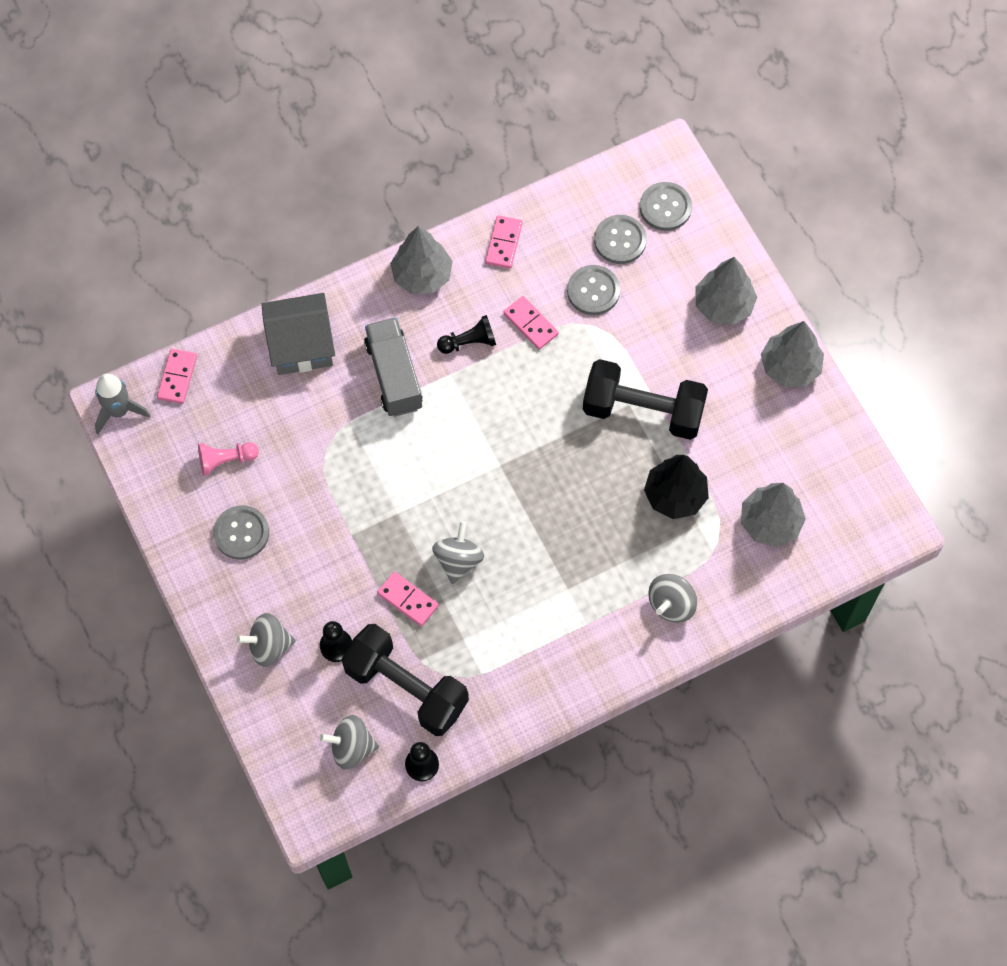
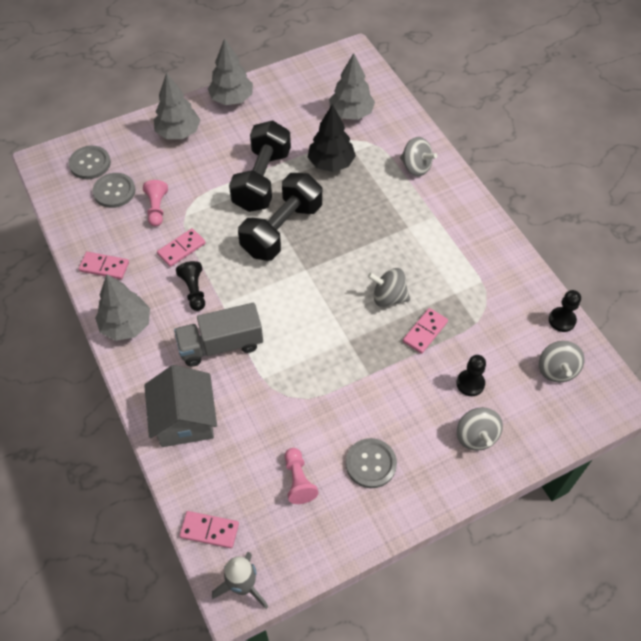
camera: 90 degrees left, 10 degrees down
(406, 688) = (500, 332): black dumbbell -> black dumbbell (282, 230)
(593, 291) = (157, 208): grey button -> pink pawn

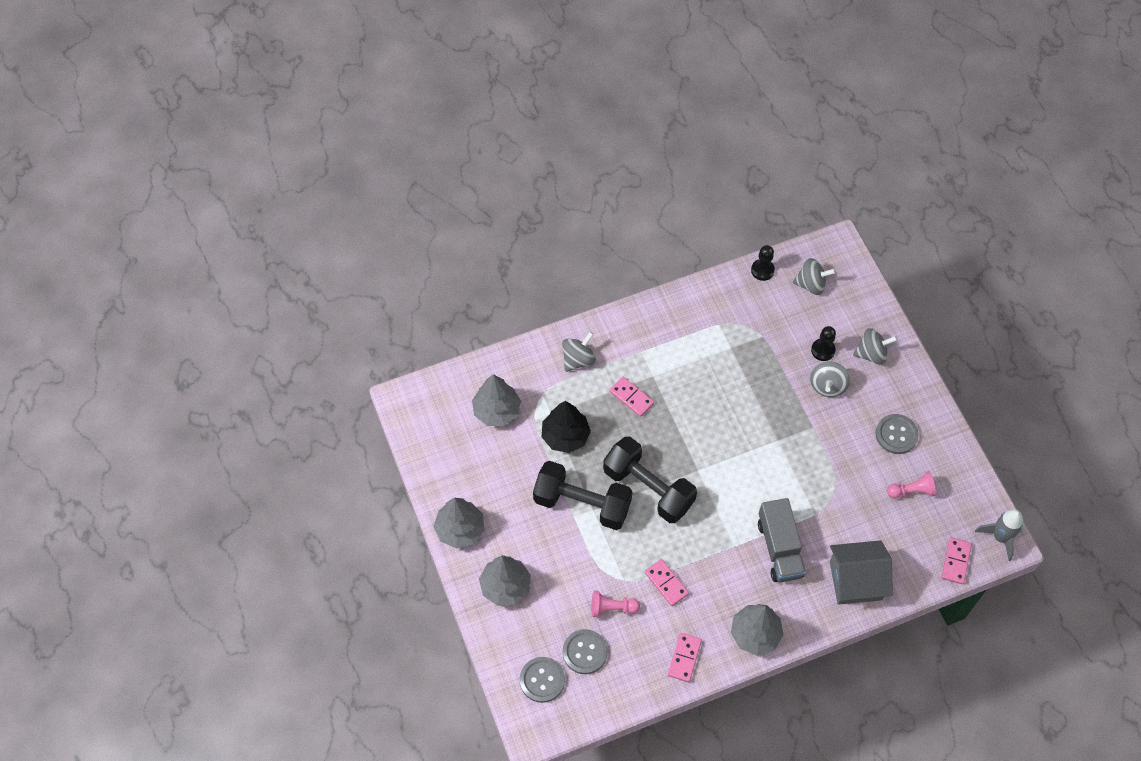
camera: 85 degrees left, 5 degrees up
(194, 290) = (717, 571): black pawn -> none
(388, 297) = (732, 402): grey spinning top -> grey spinning top (827, 386)
(425, 332) = (770, 377): pink domino -> pink domino (631, 397)

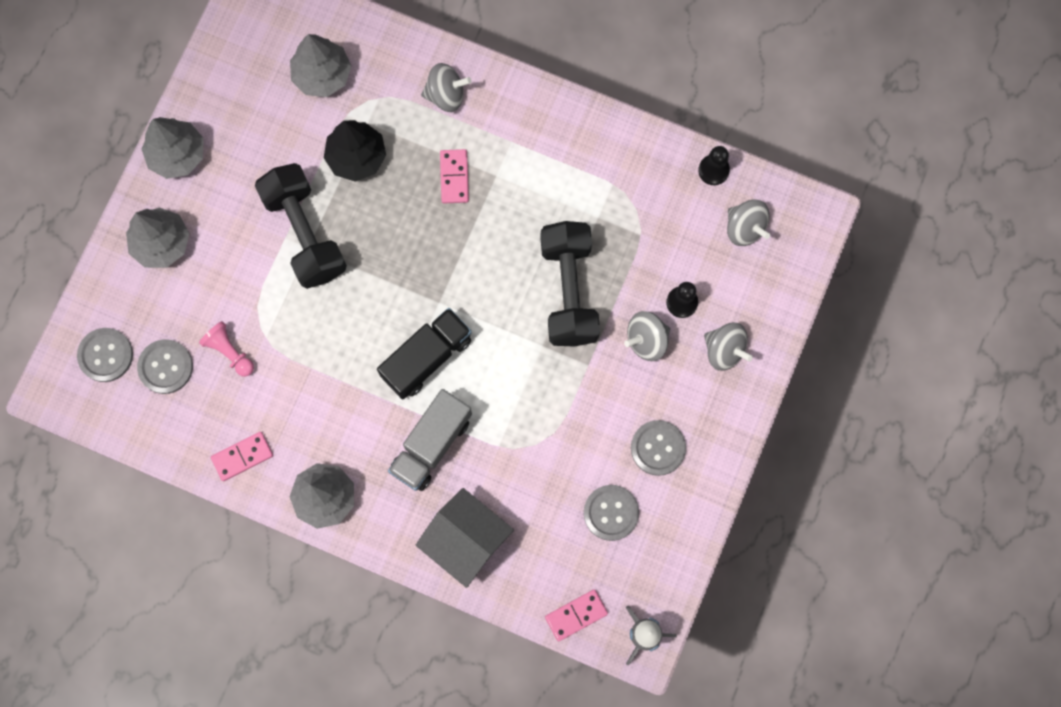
camera: 45 degrees right, 15 degrees up
(648, 488) = (377, 276): black dumbbell -> black dumbbell (569, 291)
(666, 583) = (298, 376): pink domino -> none
(724, 505) = (426, 358): none -> black truck
(911, 491) = (611, 513): pink pawn -> grey button

